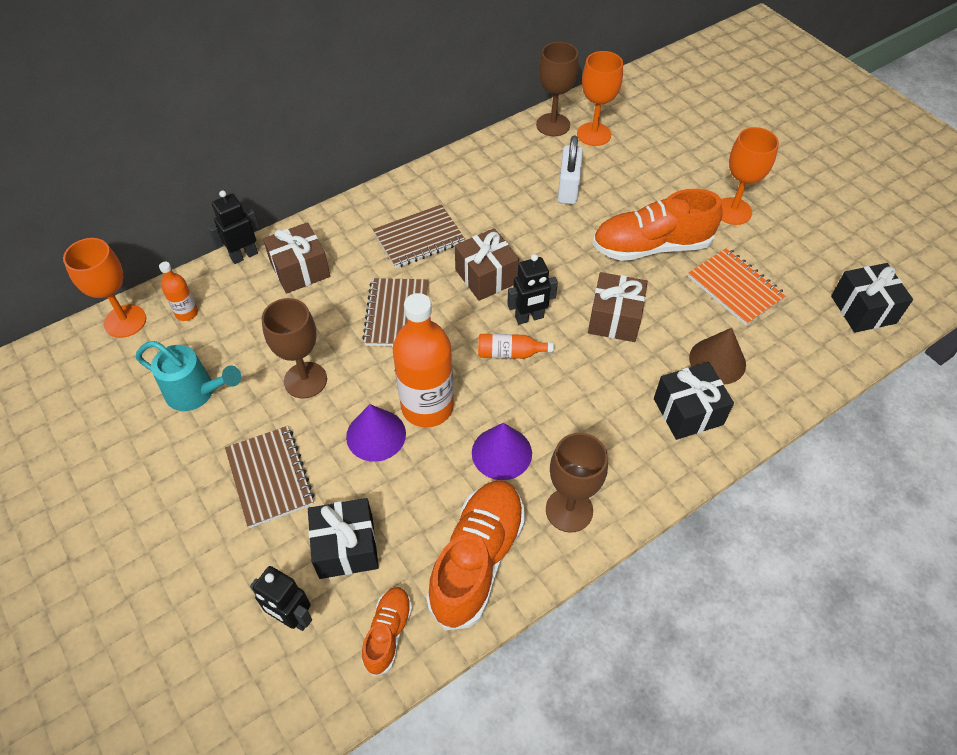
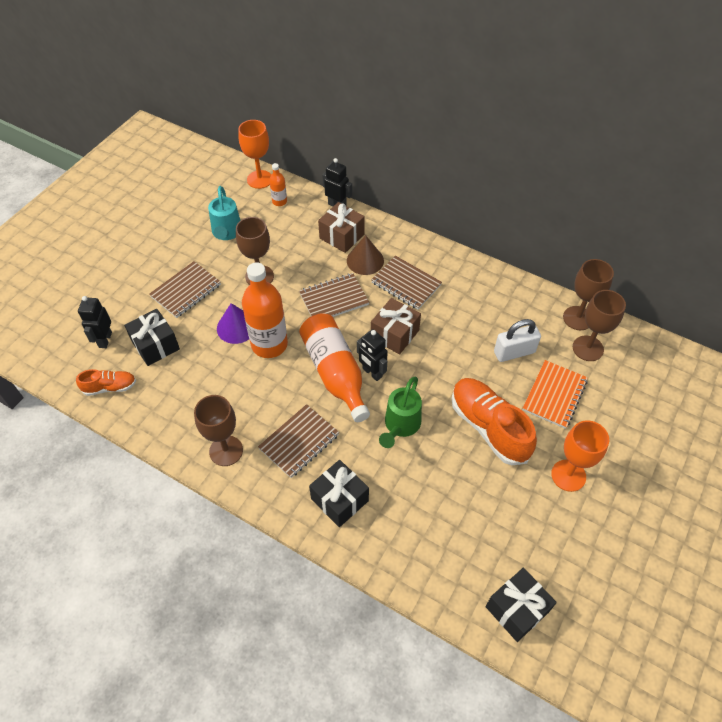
camera: 65 degrees right, 0 degrees up
(477, 559) = (171, 413): orange shoe -> none
(501, 453) = (253, 397): purple cone -> none
(510, 353) = (335, 373): orange bottle -> orange bottle, size x2.13
(592, 425) = (299, 442): none -> brown notebook
(594, 134) = (588, 348): orange goblet -> brown goblet
(614, 319) = (400, 425): brown gift -> green watering can
(717, 361) = (398, 507): brown cone -> brown cone (365, 260)
(735, 288) = (481, 500): orange notebook -> orange notebook (554, 395)

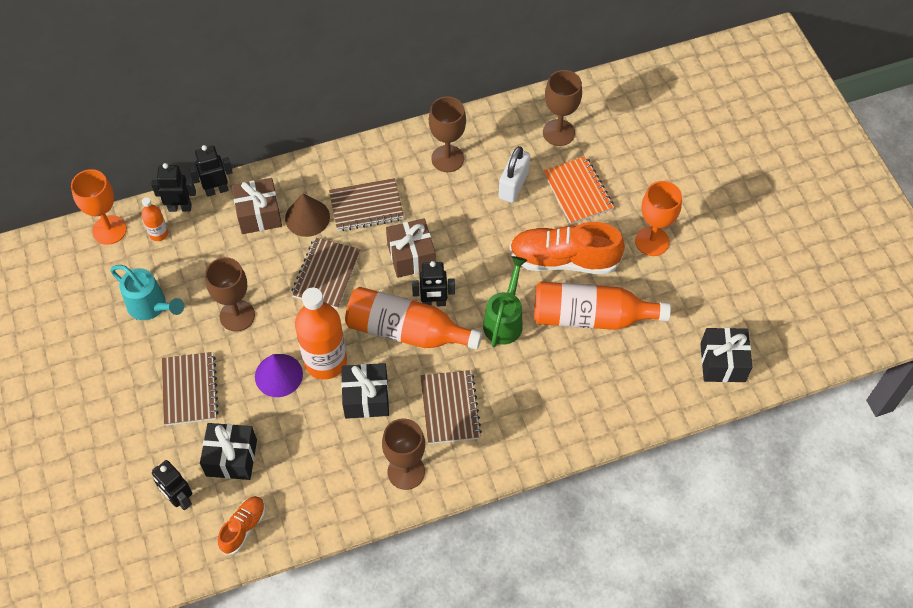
camera: 50 degrees left, 5 degrees up
(307, 198) = (180, 207): none -> black robot
(339, 500) = (531, 416): black gift -> black gift (366, 398)
(400, 425) = (504, 321): green watering can -> green watering can turned 135 degrees counterclockwise
(460, 480) = (591, 317): none -> orange bottle
(578, 318) = (525, 114): brown goblet -> brown goblet (447, 158)

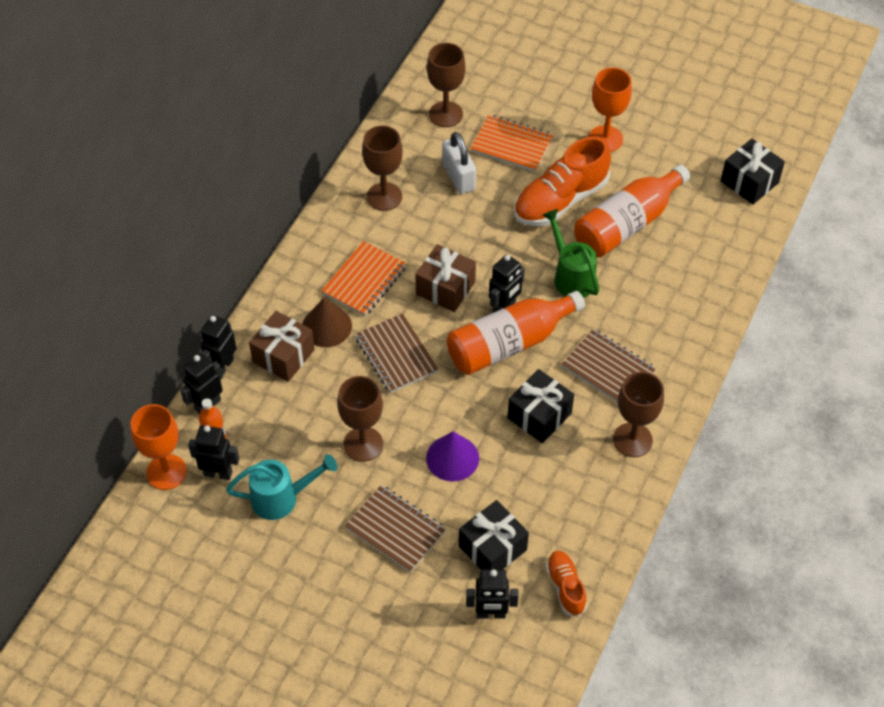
camera: 45 degrees left, 5 degrees down
(135, 257) = (218, 473): none -> black robot
(325, 361) = (476, 417): orange bottle -> none
(366, 206) = (364, 280): brown notebook -> orange notebook

